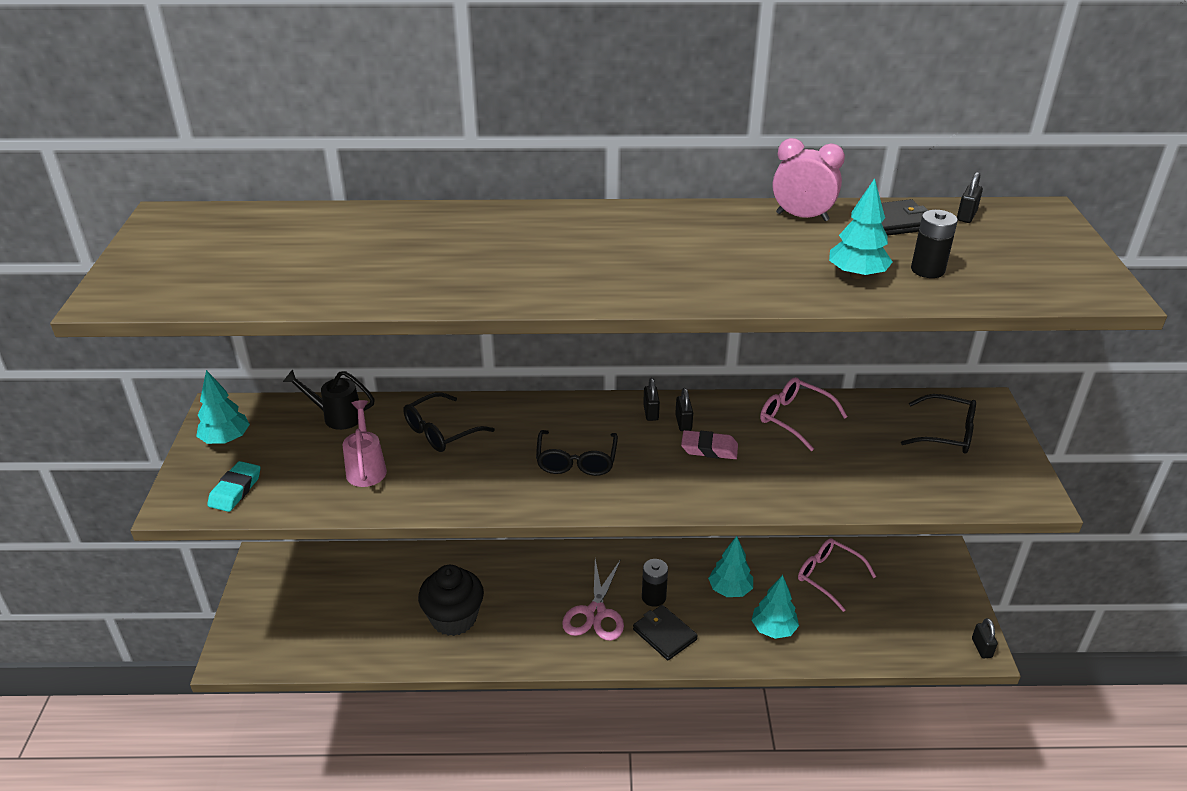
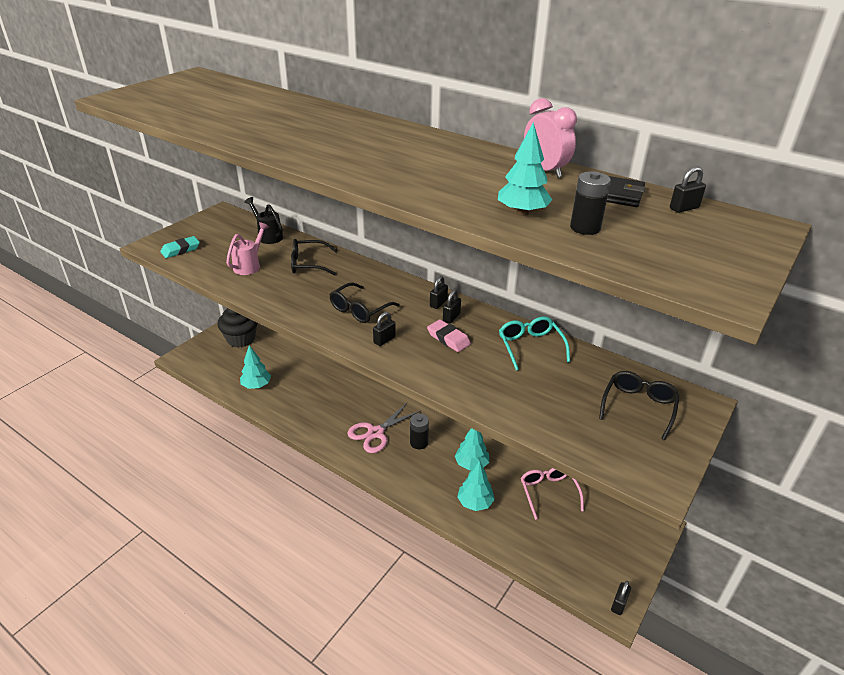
camera: 35 degrees right, 0 degrees up
(226, 439) = (206, 226): turquoise tree -> turquoise tree (256, 385)
(454, 618) = (298, 394): black cupcake -> black cupcake (241, 339)
(647, 483) = (384, 340): none -> black padlock
(664, 634) = (403, 467): black wallet -> none
(794, 418) = (530, 346): pink glasses -> turquoise glasses
(947, 433) = (638, 407): black glasses -> black glasses turned 120 degrees counterclockwise

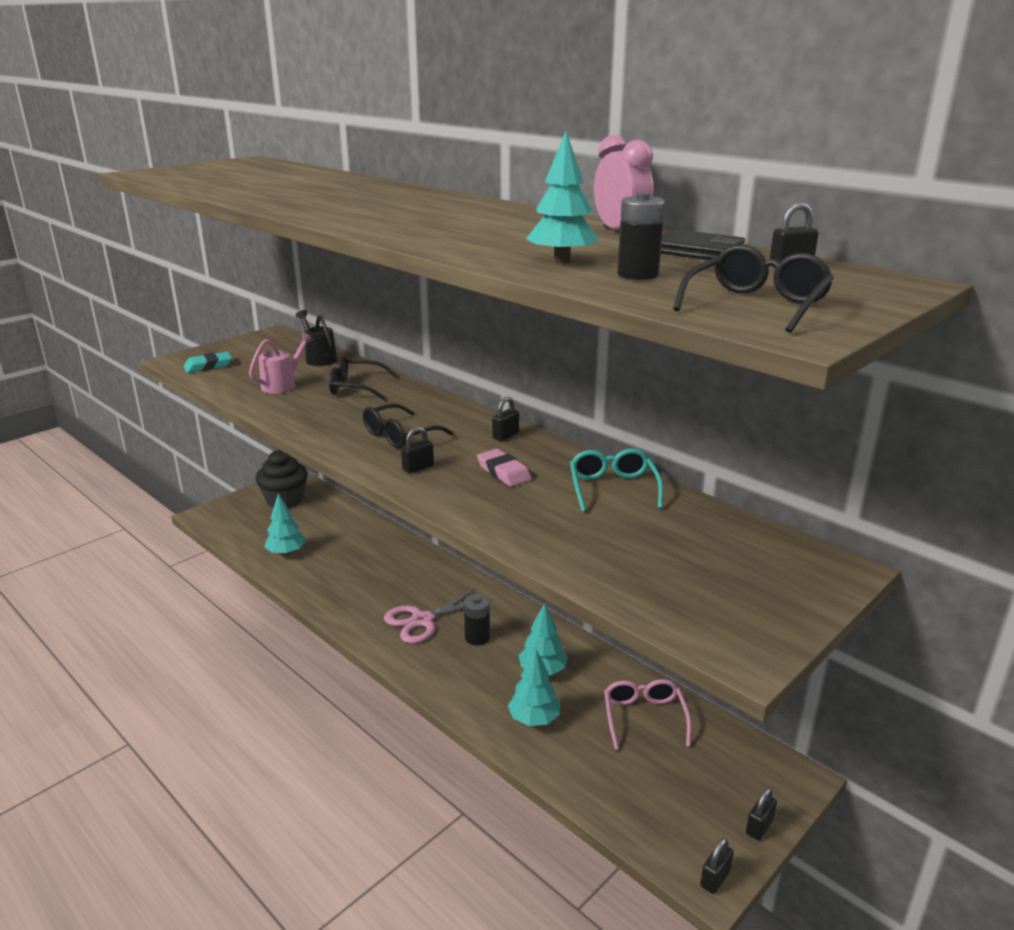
camera: 10 degrees right, 10 degrees down
(451, 317) = (517, 451): black padlock -> black padlock (759, 827)
(638, 407) = (745, 565): black glasses -> black glasses (756, 305)

